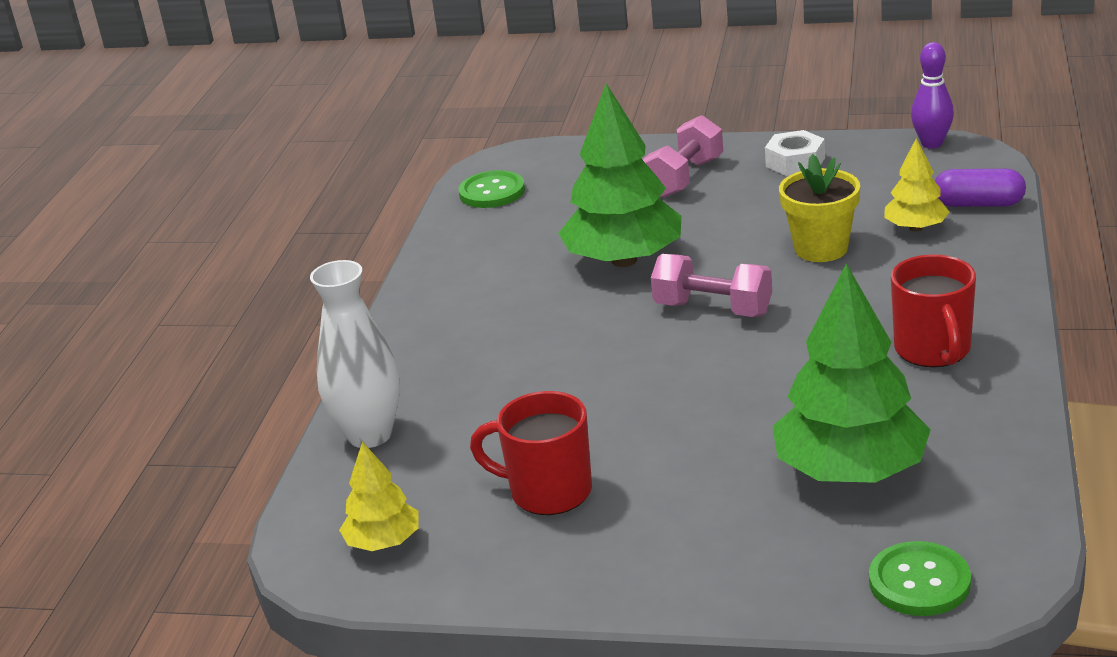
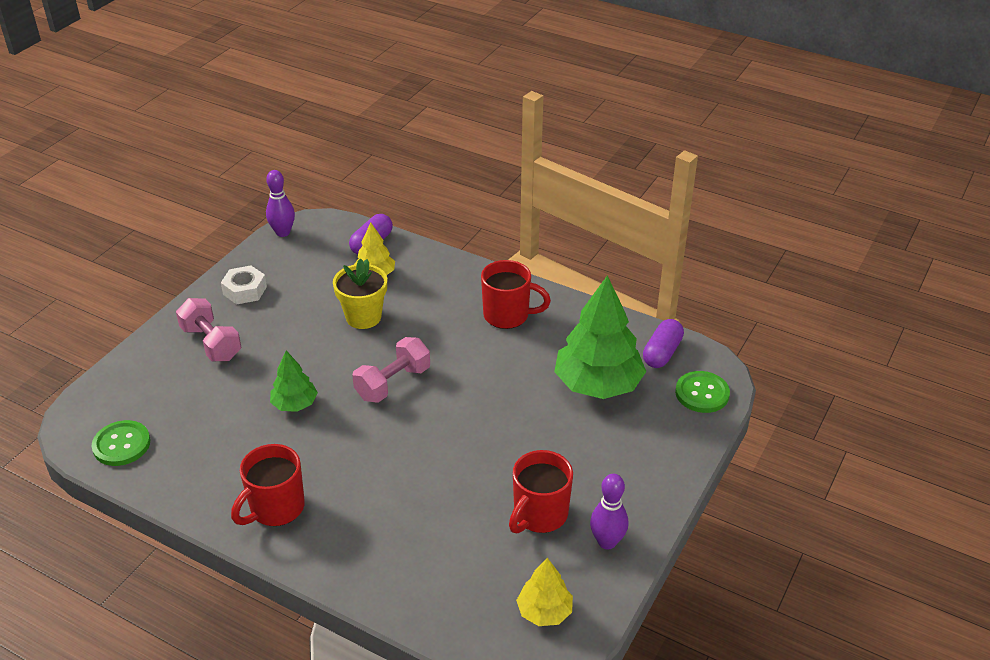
camera: 75 degrees left, 10 degrees up
(370, 435) = (412, 593): white vase -> none
(453, 306) = (275, 508): none -> red mug
(530, 564) = (607, 542): none -> purple bowling pin
(624, 260) = (295, 404): green tree -> green tree, size x0.52
(984, 515) = (662, 353): none -> purple capsule

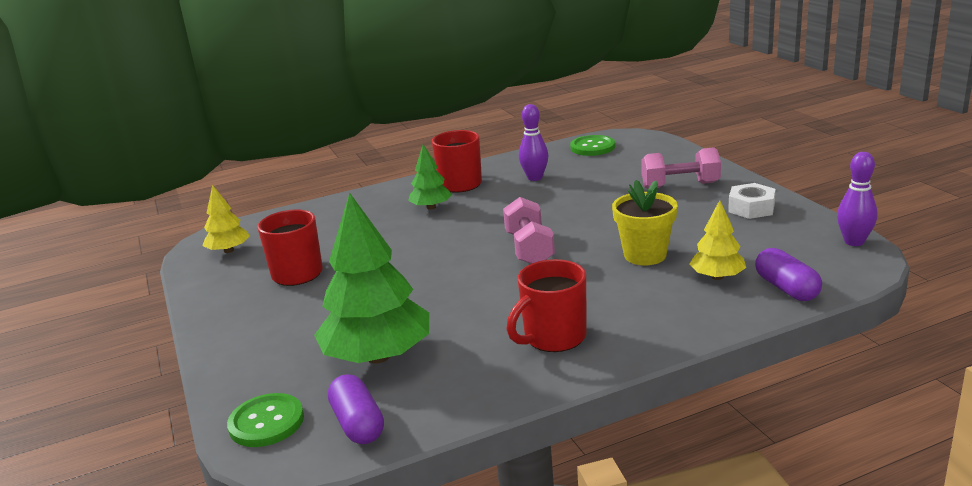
camera: 130 degrees right, 15 degrees down
(295, 404) = (558, 205): green tree -> green tree (431, 207)
(607, 542) = (227, 293): purple bowling pin -> purple bowling pin (535, 178)

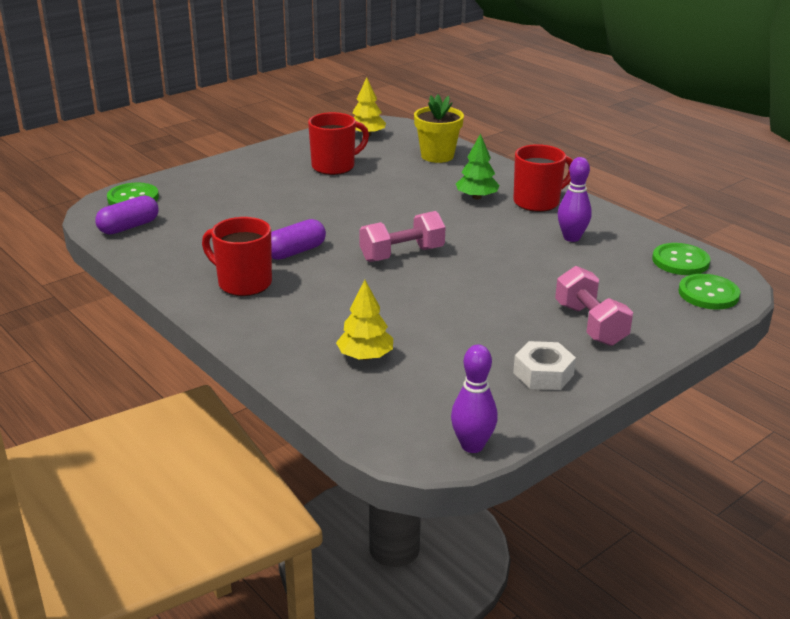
camera: 70 degrees right, 5 degrees up
(378, 356) = (213, 219): green tree -> none
(645, 145) = (708, 294): none -> green button
(645, 255) = (403, 314): yellow flower pot -> yellow flower pot (437, 156)
(786, 288) = (348, 397): purple capsule -> purple capsule (295, 252)

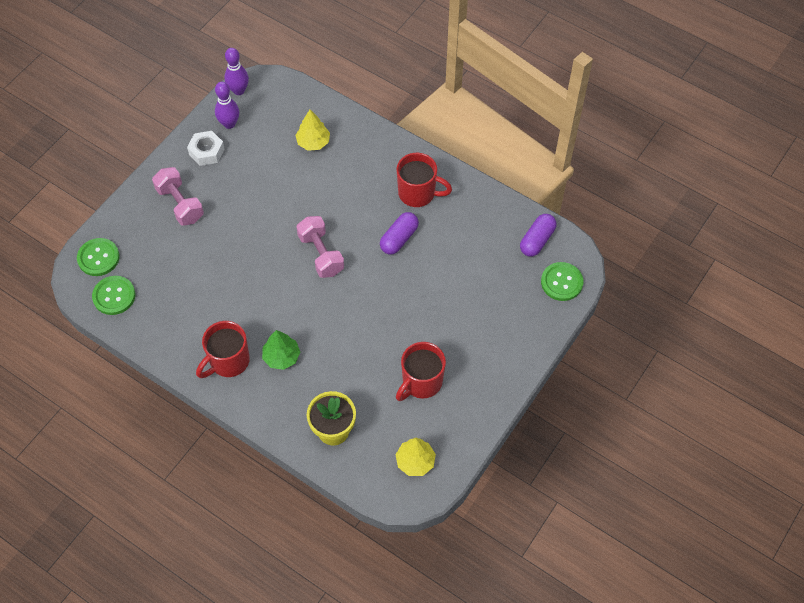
camera: 165 degrees right, 30 degrees up
(402, 254) = (321, 254): pink dumbbell -> pink dumbbell turned 75 degrees counterclockwise
(571, 238) = (197, 309): purple bowling pin -> purple bowling pin (229, 124)

